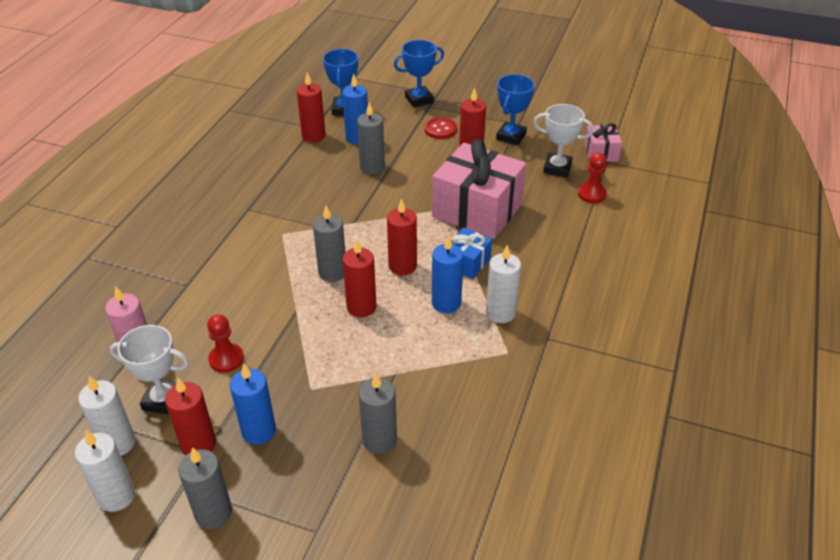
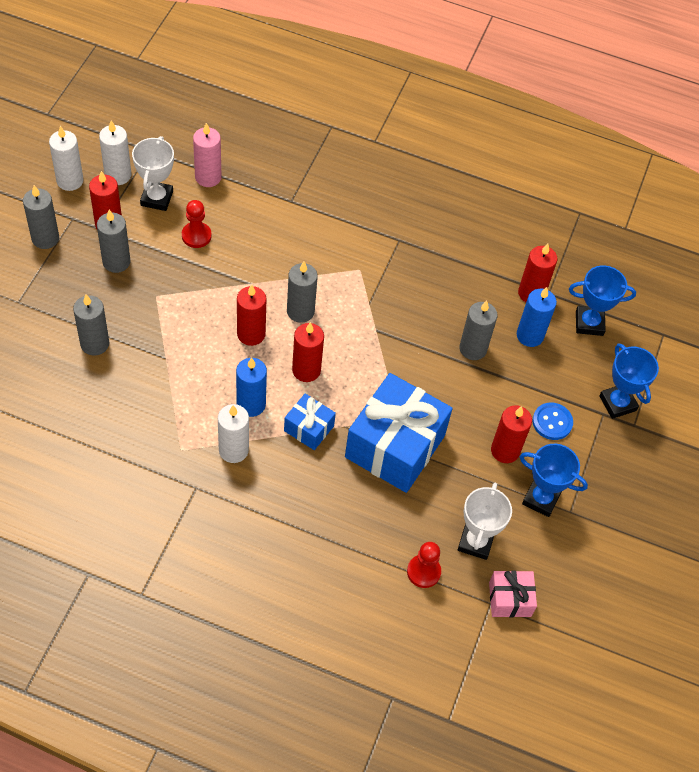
camera: 85 degrees right, 15 degrees up
(258, 431) = (116, 262): blue candle -> grey candle
(440, 129) = (552, 422): red button -> blue button
(477, 210) = (395, 446): pink gift -> blue gift

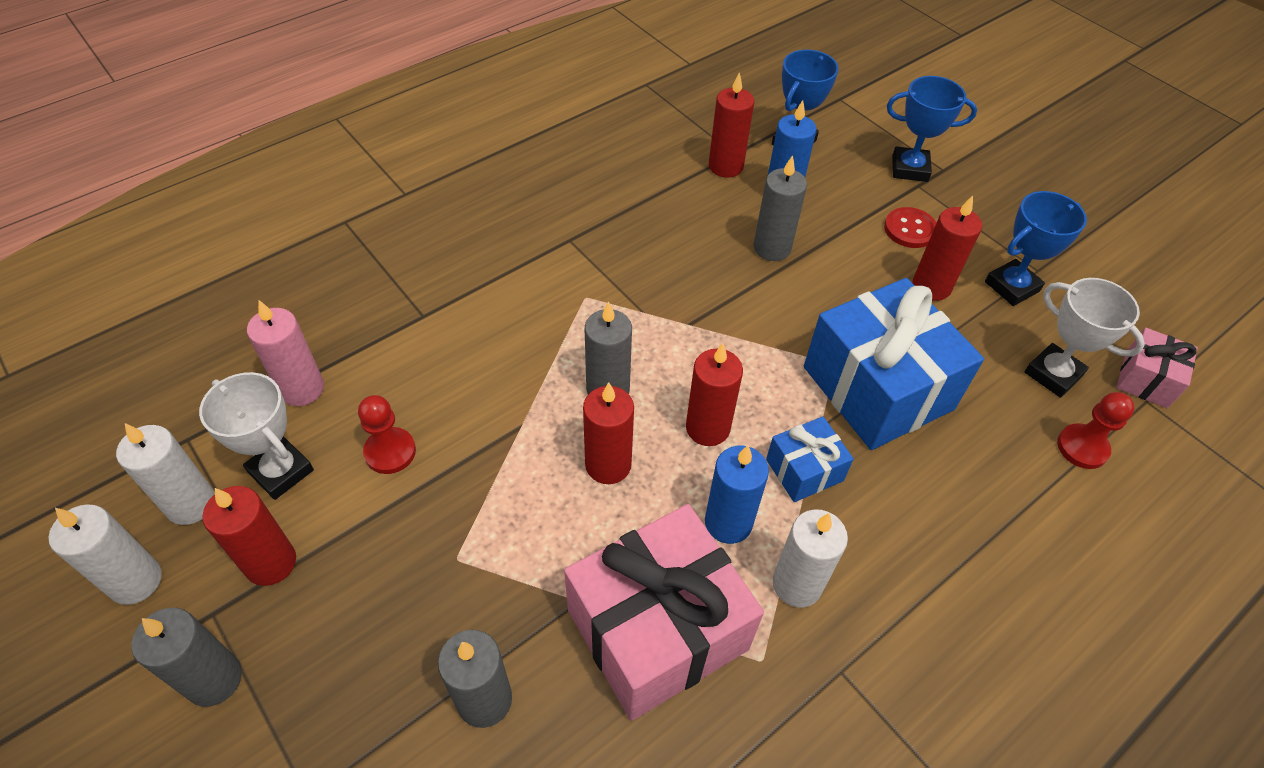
camera: 55 degrees left, 5 degrees down
(116, 262) = (350, 586): grey candle -> none
(170, 398) = (657, 629): none -> pink gift
(552, 422) = (910, 229): blue button -> red button

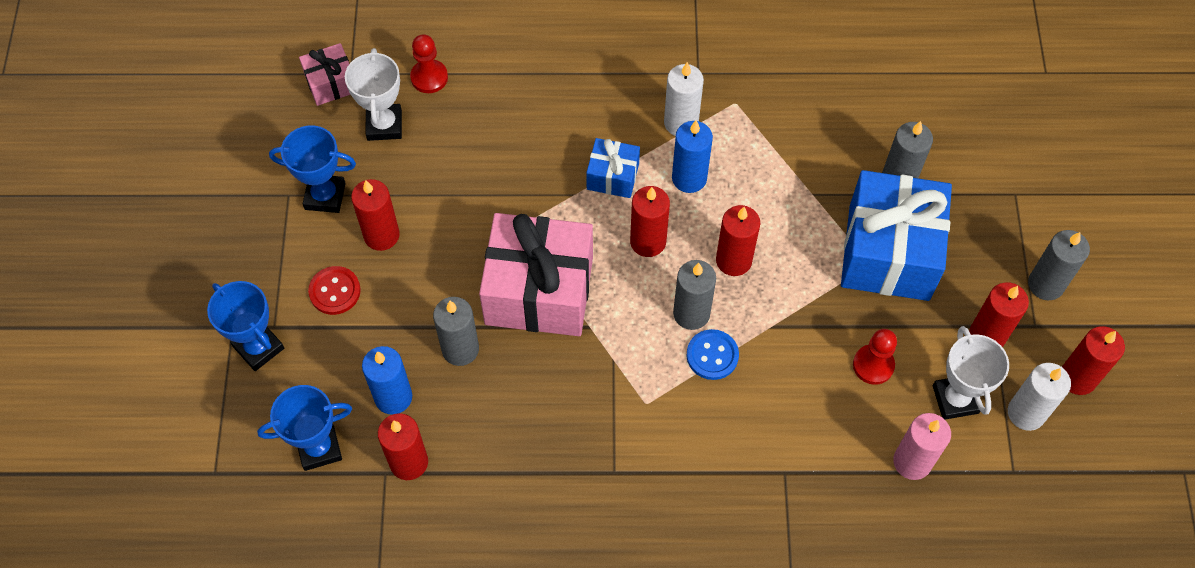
camera: 140 degrees left, 10 degrees up
(135, 581) = (1077, 378): white candle -> red candle
(558, 366) = (712, 355): none -> blue button
(657, 629) = (779, 152): pink gift -> pink gift (539, 290)
(877, 388) = (509, 193): blue gift -> blue gift (889, 252)

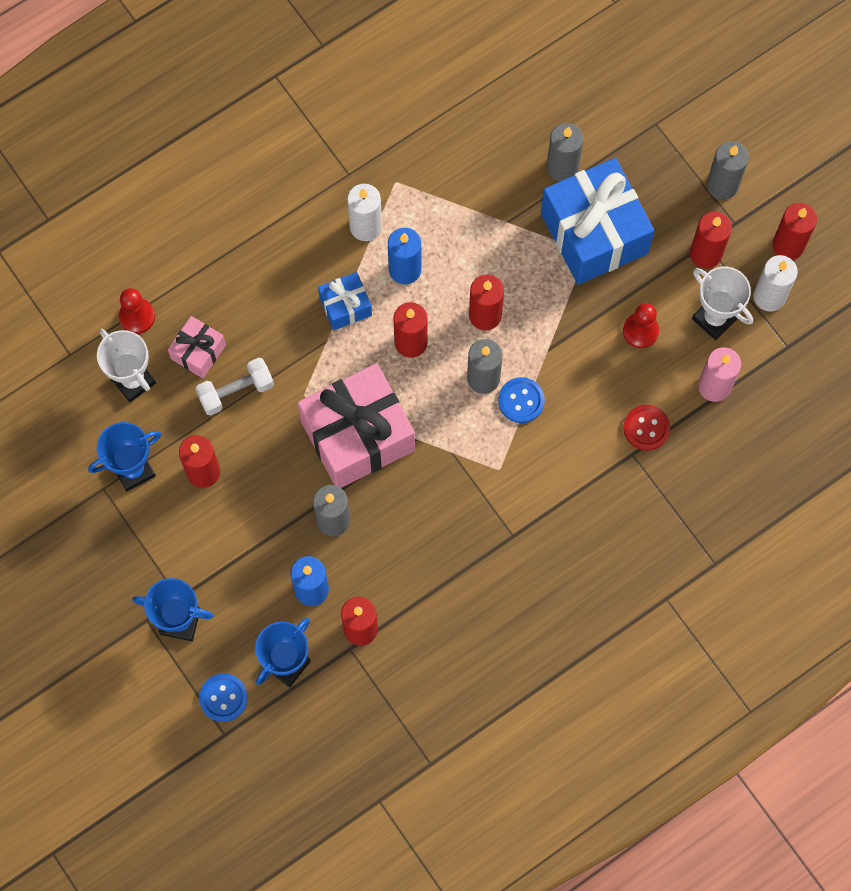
camera: 35 degrees left, 10 degrees up
(240, 440) = (223, 698): none -> blue button
(331, 83) = (61, 373): pink gift -> pink gift (198, 352)
(335, 291) = (203, 540): red button -> red button (646, 428)
(462, 187) = (236, 391): none -> white dumbbell

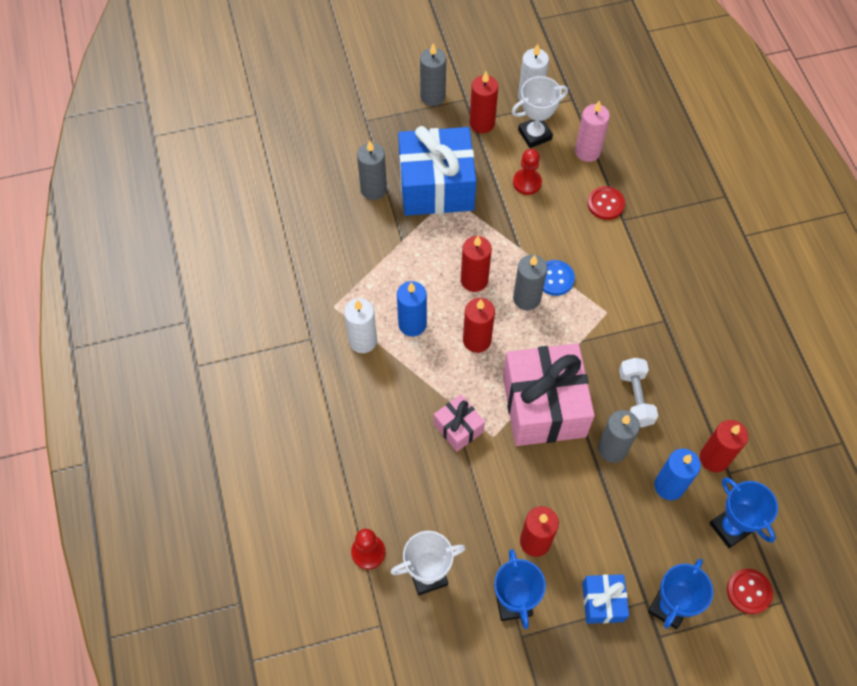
camera: 70 degrees left, 10 degrees down
(198, 352) = (422, 510): pink gift -> pink gift (458, 428)
(223, 698) = (749, 591): blue button -> red button
(236, 391) = (470, 490): white dumbbell -> white dumbbell (635, 398)
(345, 306) = (426, 378): blue gift -> blue gift (602, 602)
(788, 245) = (495, 74): red candle -> none

